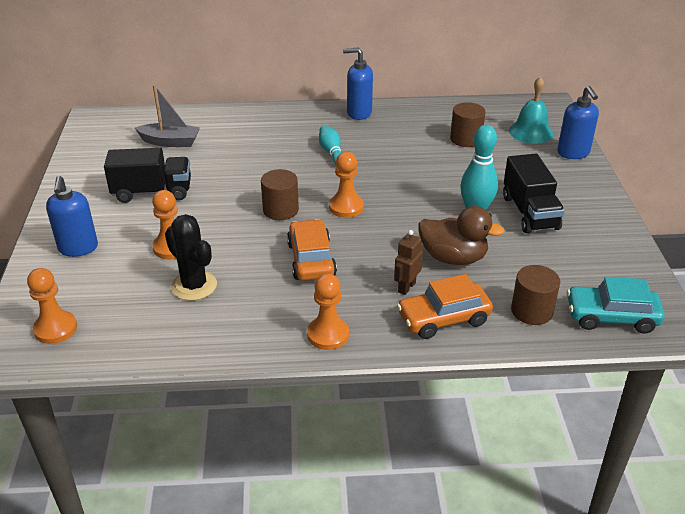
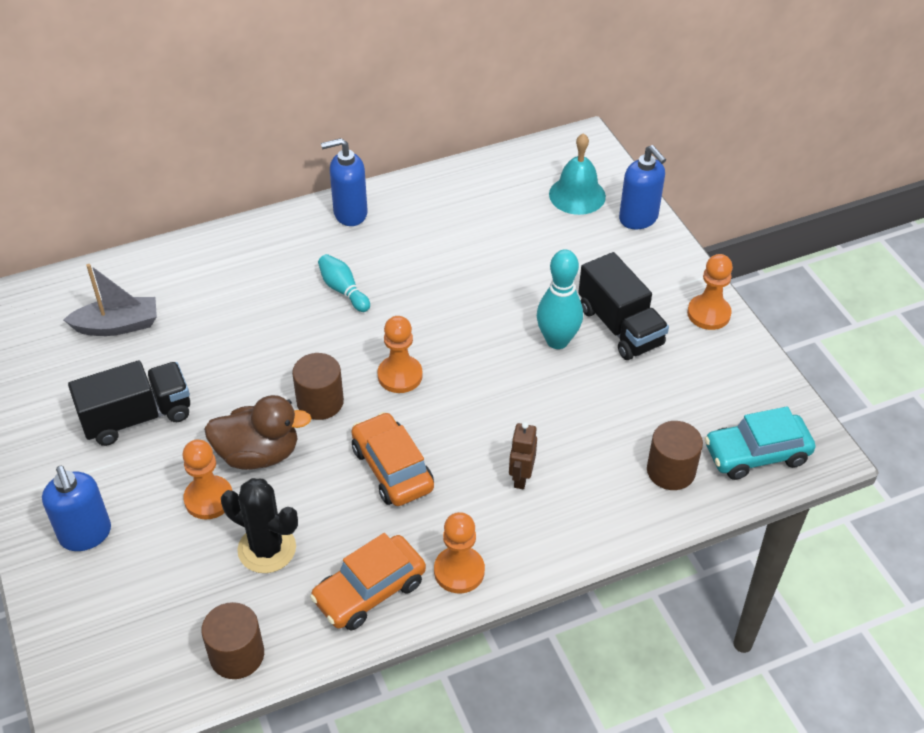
camera: 20 degrees left, 10 degrees up
(55, 329) = (124, 663): orange pawn -> orange pawn (708, 314)
(443, 319) = (579, 510): orange car -> orange car (369, 591)
(453, 258) = (557, 419): brown duck -> brown duck (258, 454)
(466, 139) = (503, 226): brown cylinder -> brown cylinder (237, 655)

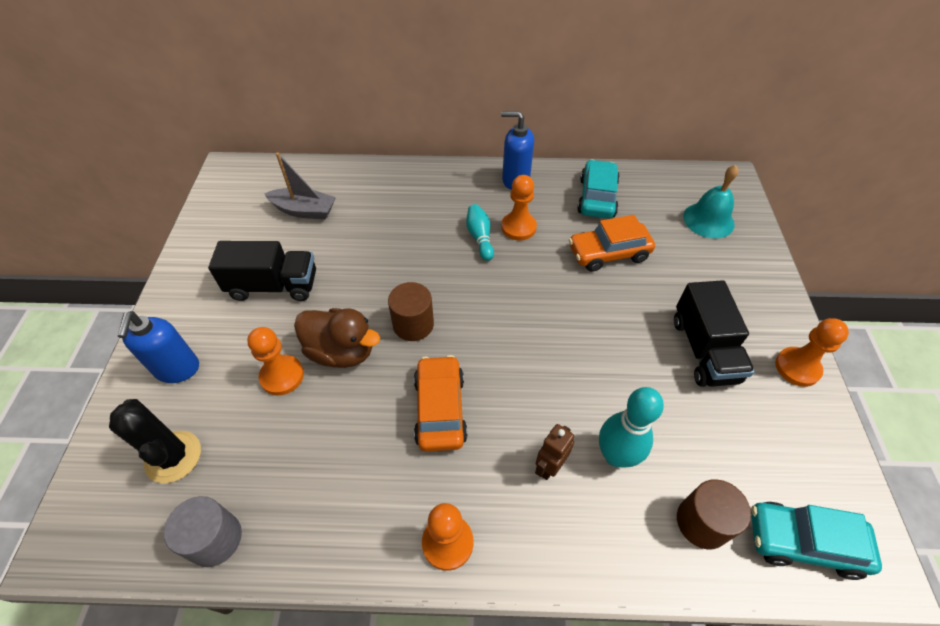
camera: 25 degrees right, 5 degrees up
(237, 655) = (215, 539): brown cylinder -> grey cylinder
(267, 549) = (299, 442): black cactus -> black cactus (173, 457)
(369, 591) = (358, 526): orange car -> orange car (608, 253)
(400, 375) = (488, 325): orange pawn -> orange pawn (518, 227)
(450, 206) = (597, 197): none -> turquoise car
(557, 341) = (639, 342): turquoise bowling pin -> turquoise bowling pin (616, 455)
(638, 218) = (757, 256): blue soap dispenser -> none

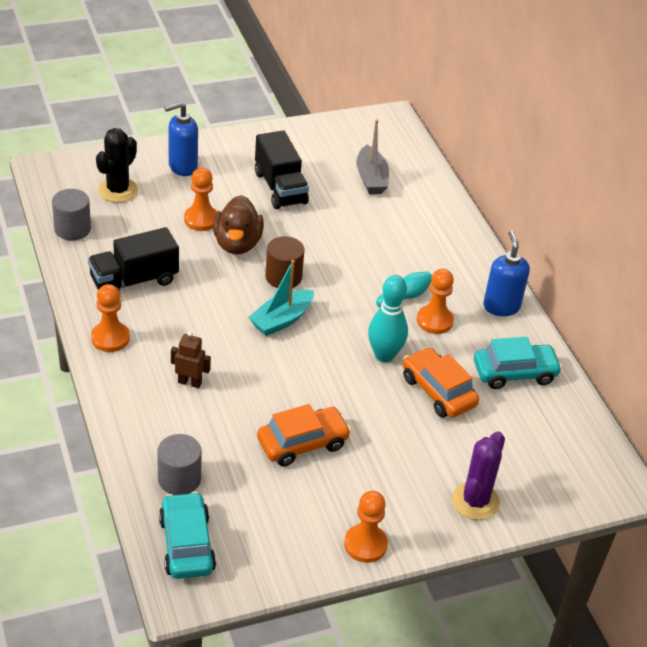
camera: 65 degrees right, 10 degrees down
(440, 409) = (211, 311): orange car -> orange car (302, 443)
(477, 345) = (281, 320): none -> turquoise boat
(616, 455) = (215, 421): turquoise bowling pin -> turquoise bowling pin (384, 355)
(702, 522) = (179, 479): brown cylinder -> grey cylinder
(704, 350) = (352, 472): black truck -> black truck (134, 280)
(708, 220) = (536, 468): turquoise bell -> none
(744, 270) = (475, 501): none -> purple cactus

